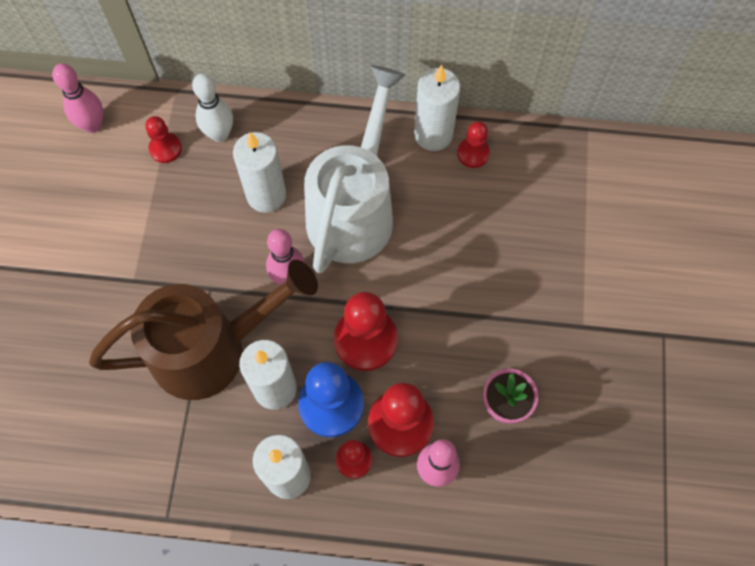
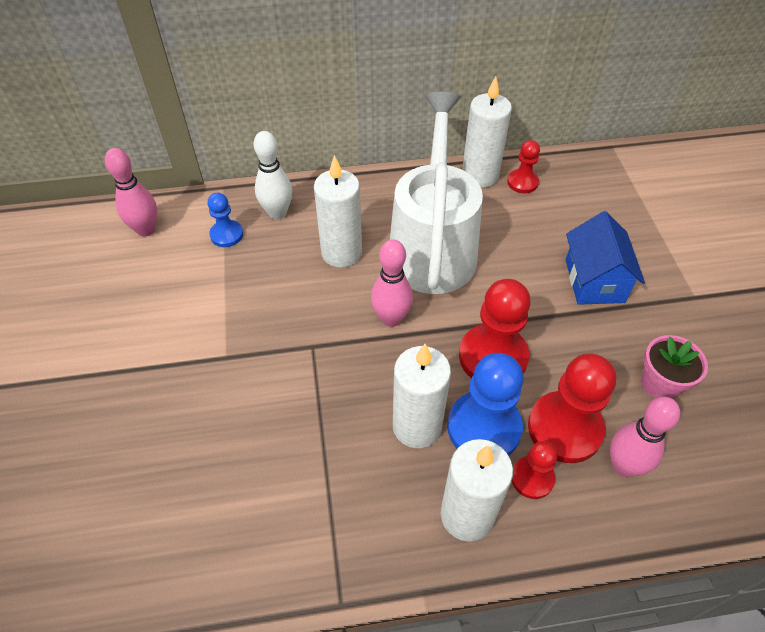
camera: 15 degrees left, 15 degrees down
(165, 149) = (226, 235): red pawn -> blue pawn
(212, 349) = (334, 403): brown watering can -> none
(494, 285) = (594, 281): none -> blue house

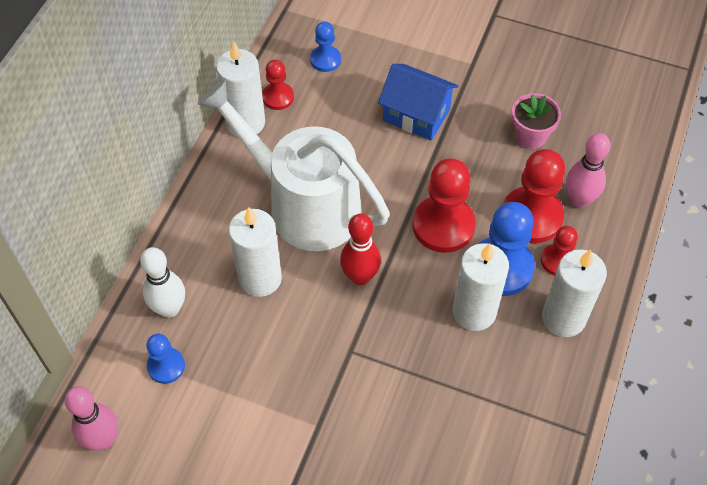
camera: 60 degrees left, 5 degrees up
(391, 318) = (360, 276): pink bowling pin -> red bowling pin
(589, 193) = (325, 60): none -> blue pawn

